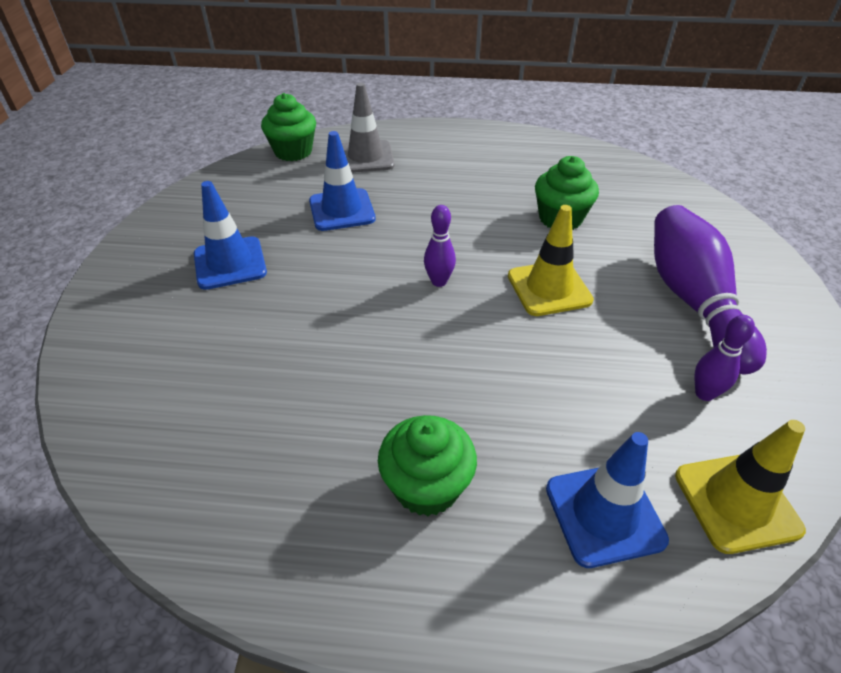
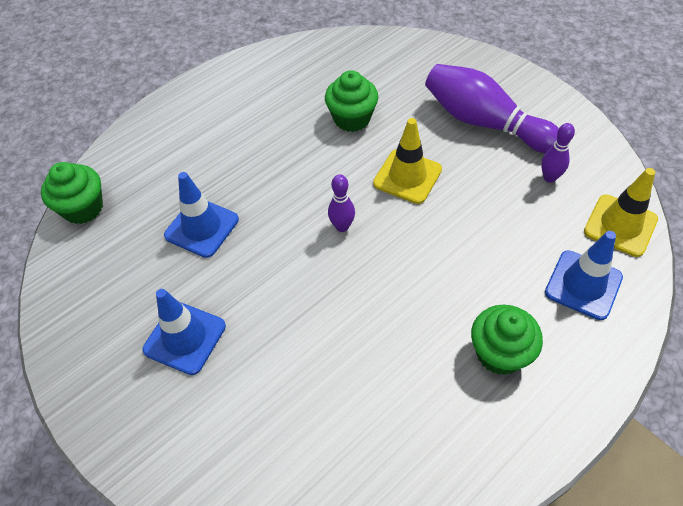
camera: 45 degrees left, 10 degrees up
(365, 157) = (152, 168): grey traffic cone -> none

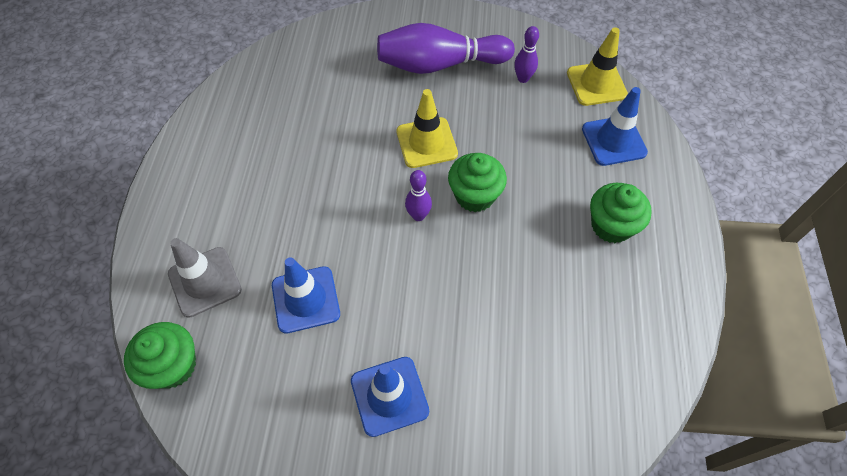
camera: 45 degrees left, 5 degrees up
(154, 169) = (205, 282): none -> grey traffic cone
(352, 118) = (336, 124): green cupcake -> green cupcake (474, 195)

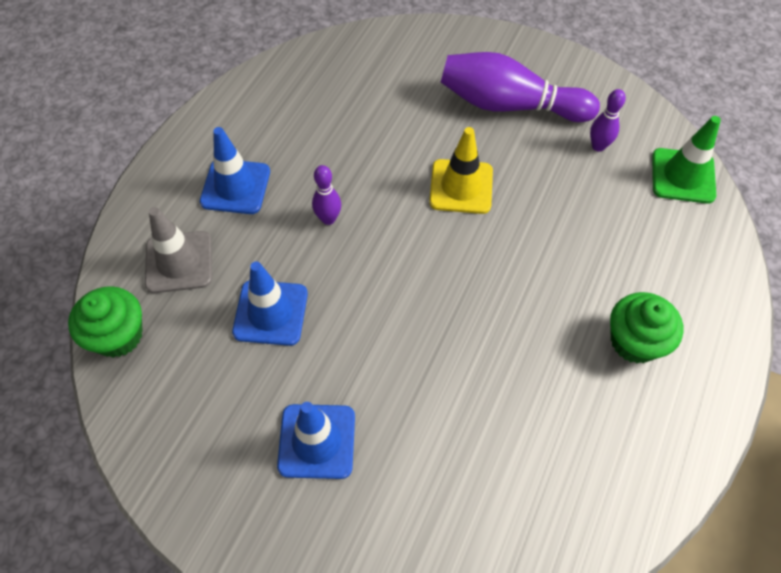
camera: 20 degrees right, 0 degrees up
(418, 215) = (421, 262): purple bowling pin -> purple bowling pin (328, 219)
(474, 195) = (491, 260): green cupcake -> none
(596, 84) = (683, 176): yellow traffic cone -> green traffic cone
(613, 141) = (677, 247): blue traffic cone -> blue traffic cone (235, 187)

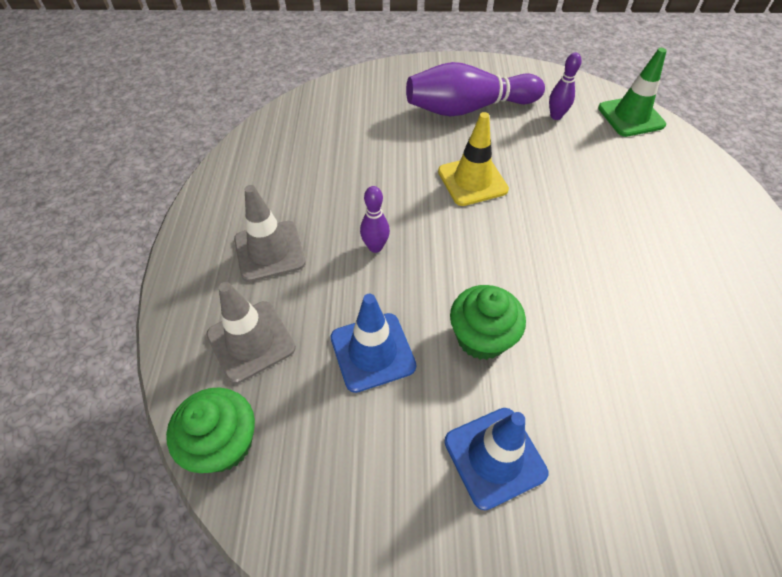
camera: 25 degrees left, 5 degrees down
(235, 187) = (269, 251): blue traffic cone -> grey traffic cone
(634, 341) = (691, 248): green cupcake -> green cupcake (481, 337)

